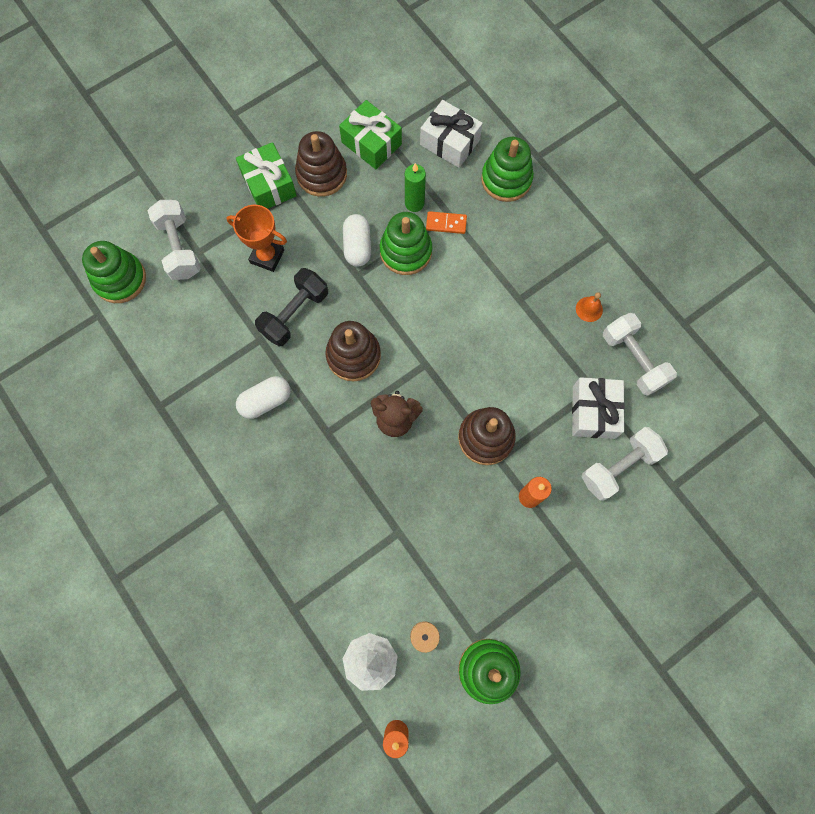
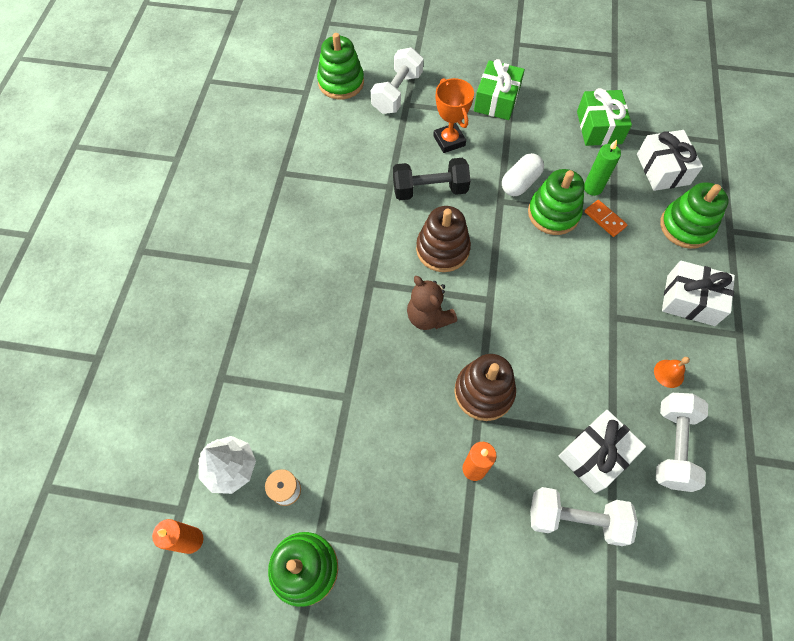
camera: 45 degrees right, 10 degrees down
(265, 401) = (351, 227): white capsule -> none
(321, 174) = (541, 120): brown stacking toy -> none
(557, 239) = (690, 300): none -> white gift

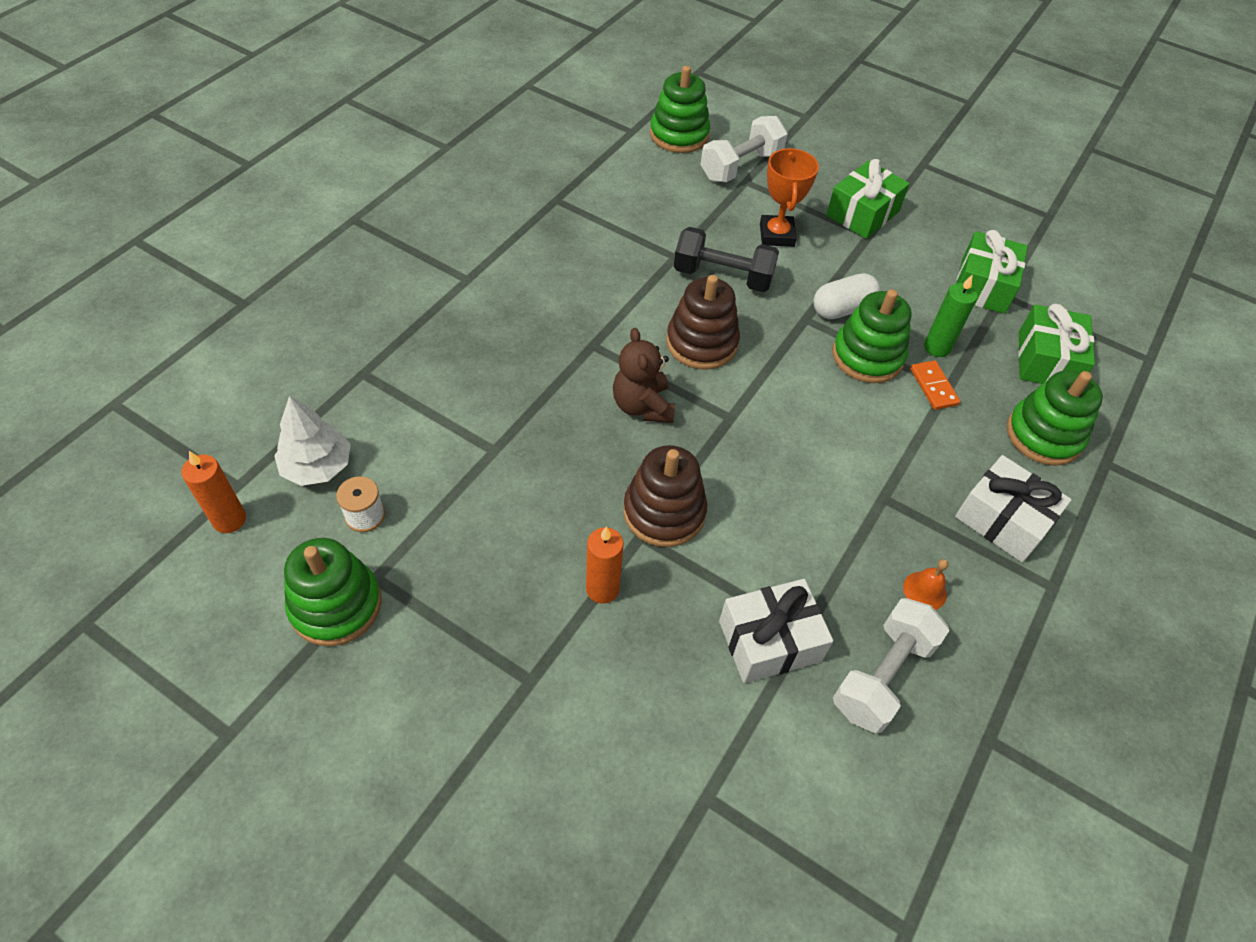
camera: 20 degrees right, 10 degrees down
(575, 519) = (701, 701): white dumbbell -> none
(662, 169) = (1046, 360): white gift -> green gift

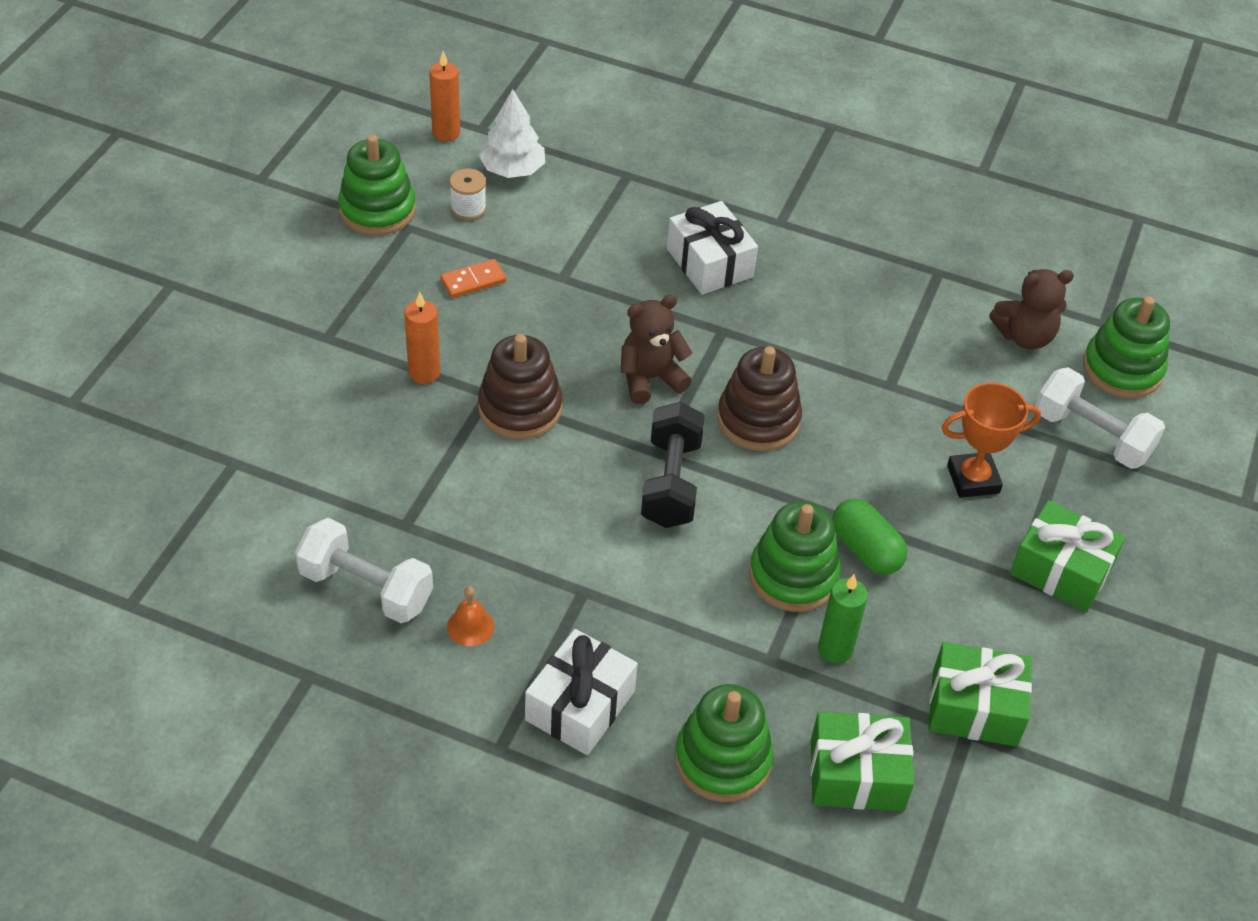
camera: 80 degrees right, 5 degrees down
(637, 172) = (1024, 336): none -> brown teddy bear
(722, 276) = (874, 431): black dumbbell -> black dumbbell (671, 482)
(769, 641) = (390, 498): white gift -> white gift (709, 263)
(842, 309) = (865, 550): white capsule -> green capsule
(933, 387) = (765, 643): orange domino -> orange domino (473, 281)

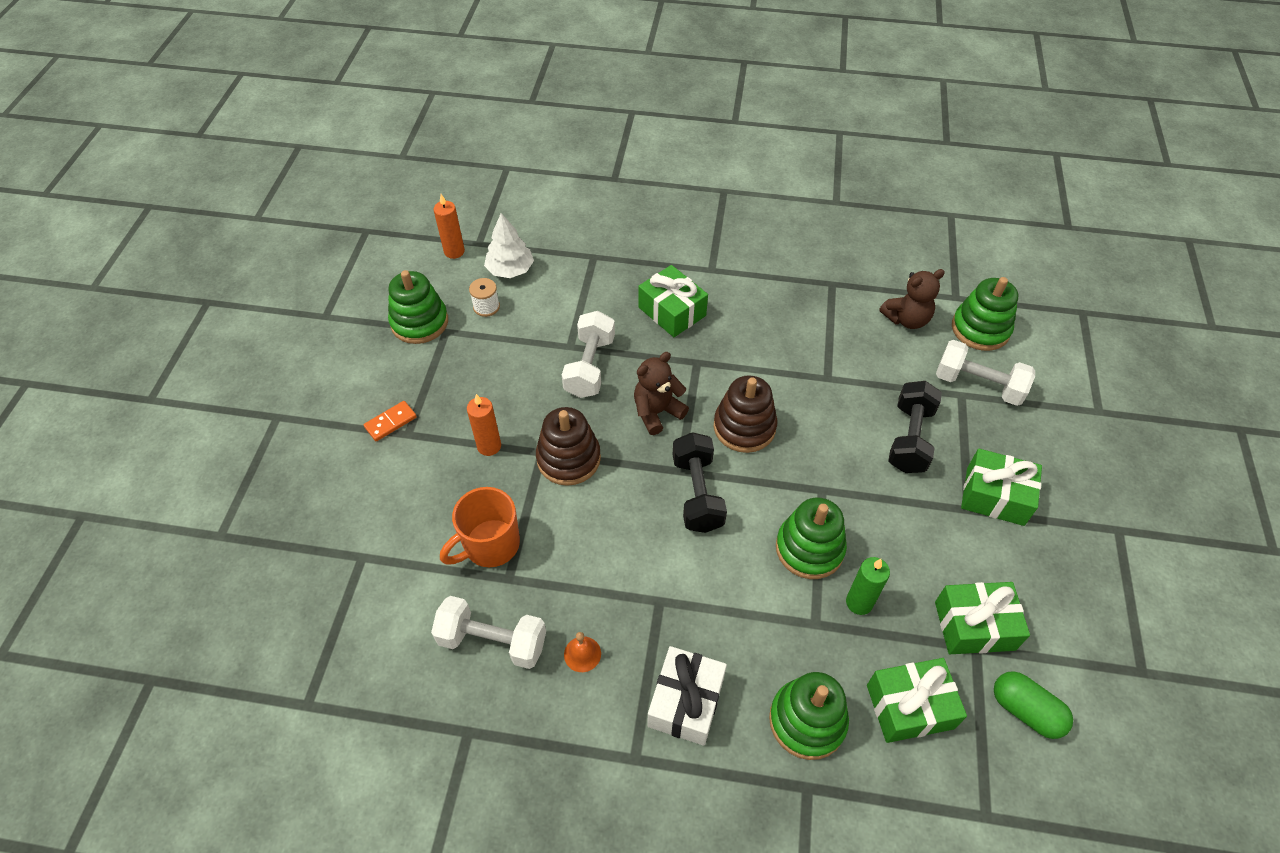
camera: 10 degrees left, 5 degrees up
(393, 484) = (490, 545): none -> orange mug
(473, 281) = (505, 363): orange domino -> orange domino (390, 422)
(580, 307) = (590, 366): none -> white dumbbell
(709, 263) = (672, 311): white gift -> green gift
(865, 550) = (854, 514): green capsule -> green capsule (1025, 710)
(973, 479) = (909, 438): orange trophy -> black dumbbell

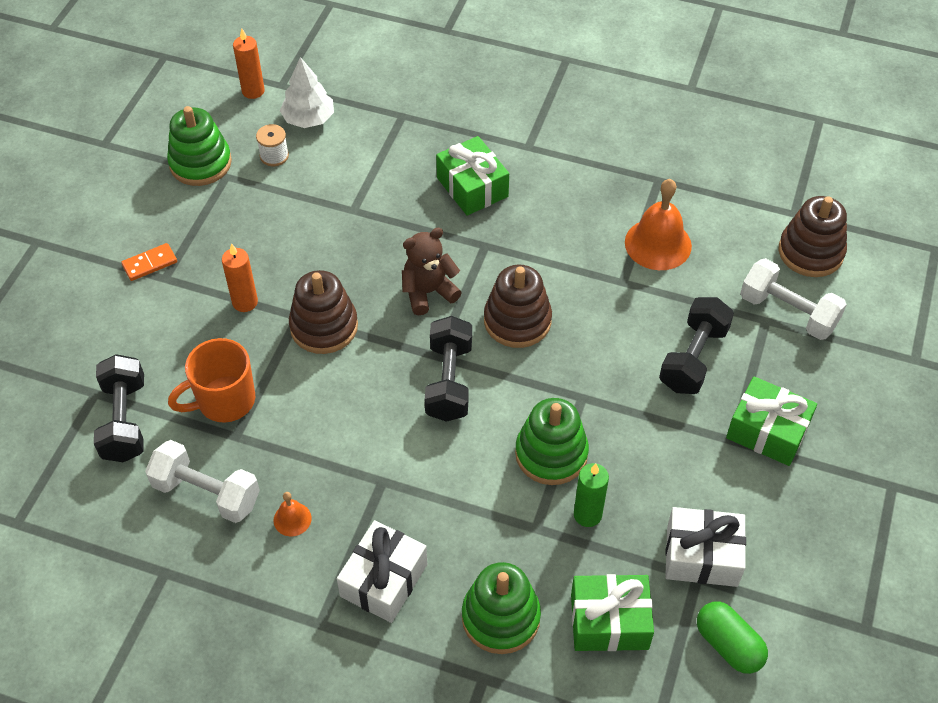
camera: 10 degrees right, 0 degrees up
(396, 580) = (124, 420): none -> black dumbbell
(590, 366) = (369, 234): white dumbbell -> none
(848, 340) = (658, 244): none -> orange bell
(906, 319) = (730, 230): brown teddy bear -> none
(974, 626) = (702, 556): green gift -> white gift
(980, 329) = (810, 252): green stacking toy -> brown stacking toy

